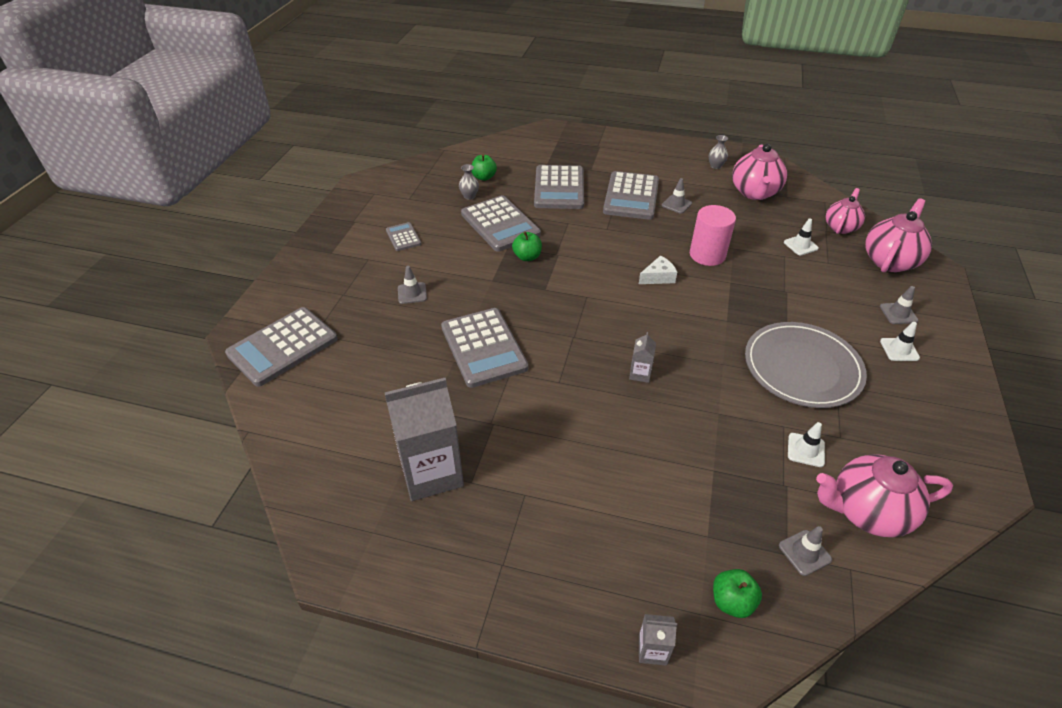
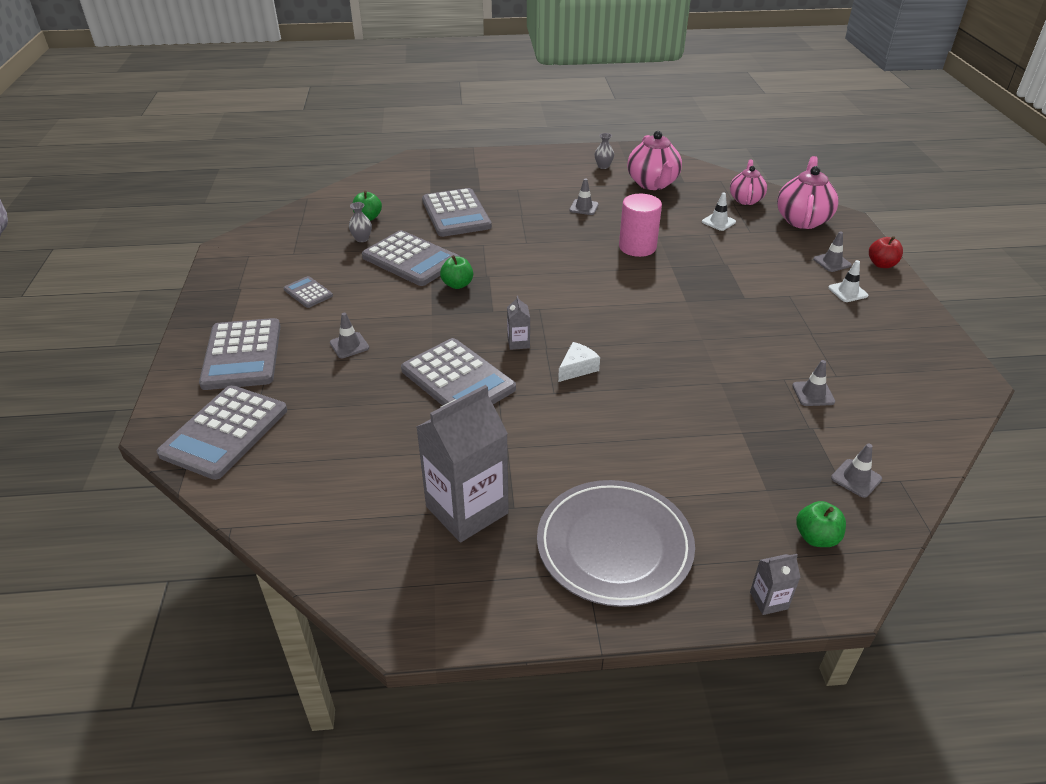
camera: 20 degrees left, 5 degrees down
(631, 196) = (535, 208): grey calculator -> grey calculator (242, 355)
(640, 374) = (629, 366): grey carton -> grey carton (518, 343)
(658, 277) = (601, 276): white cheese -> white cheese (577, 368)
(802, 367) = (774, 325): grey plate -> grey plate (614, 545)
(806, 450) = (813, 394): white traffic cone -> grey traffic cone
(867, 511) = (889, 430): pink teapot -> none
(952, 328) = (881, 264): none -> red apple

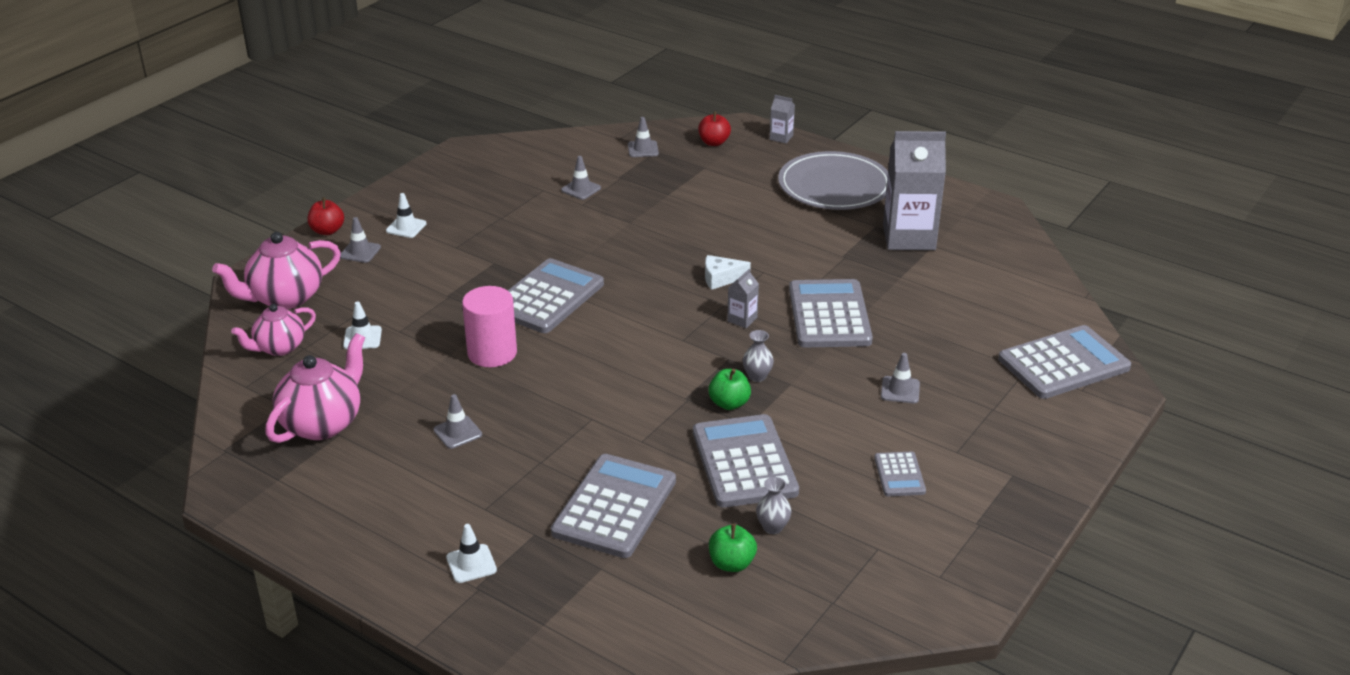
camera: 140 degrees left, 5 degrees down
(242, 355) = (1015, 431): grey calculator -> grey calculator (547, 297)
(491, 172) = (471, 564): none -> white traffic cone
(603, 166) = (321, 487): grey vase -> grey vase (757, 376)
(816, 537) = (714, 142): green apple -> red apple

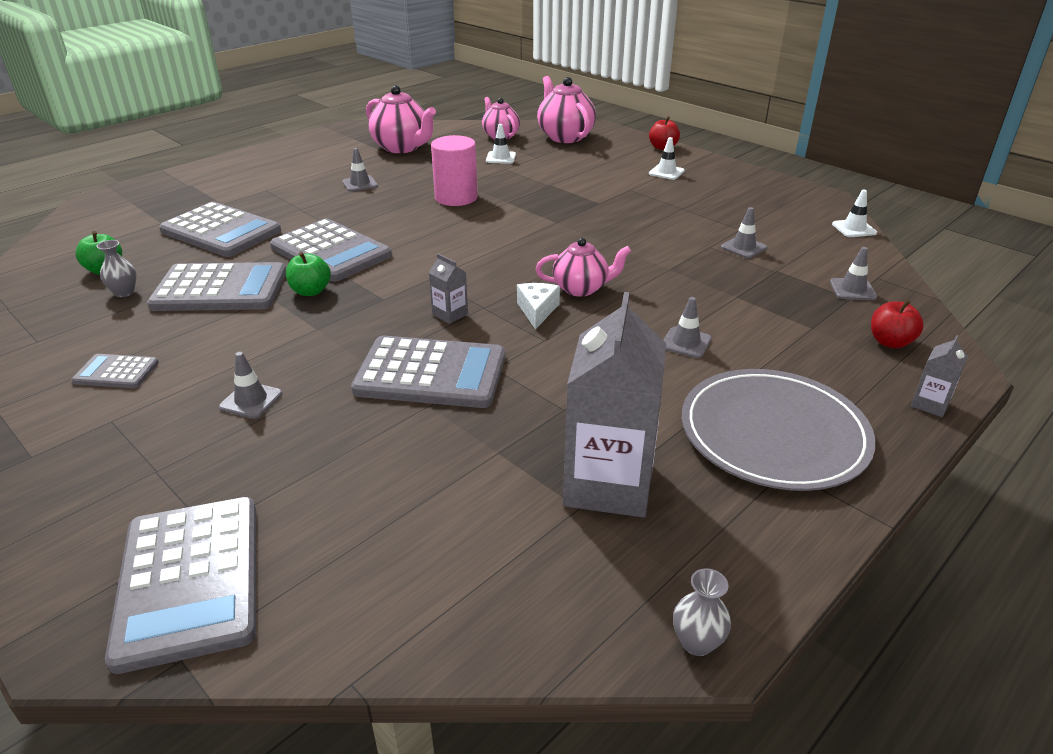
camera: 100 degrees right, 0 degrees up
(360, 252) = (627, 157): grey traffic cone -> grey traffic cone (686, 343)
(471, 564) = (214, 184): white traffic cone -> white traffic cone (854, 228)
(547, 297) = (532, 221): grey calculator -> grey calculator (331, 251)
(677, 261) = (581, 288): none -> pink teapot
(757, 376) = (343, 311): grey vase -> grey vase (697, 642)

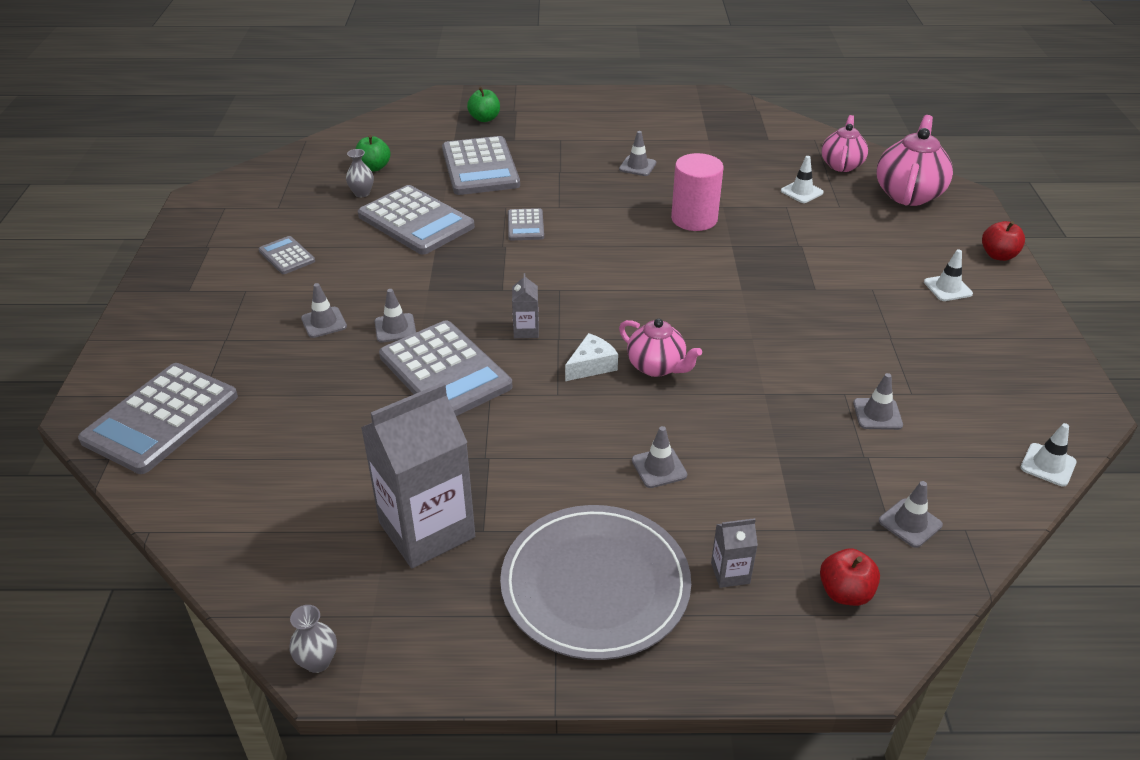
camera: 45 degrees right, 5 degrees up
(311, 291) = (466, 255): green apple -> green apple (484, 118)
(331, 251) = (525, 225): grey calculator -> grey calculator, size x0.50
(332, 368) = (395, 328): none -> grey traffic cone
(402, 147) = (728, 140): pink teapot -> none
(930, 404) = (770, 665): grey carton -> grey carton (730, 573)

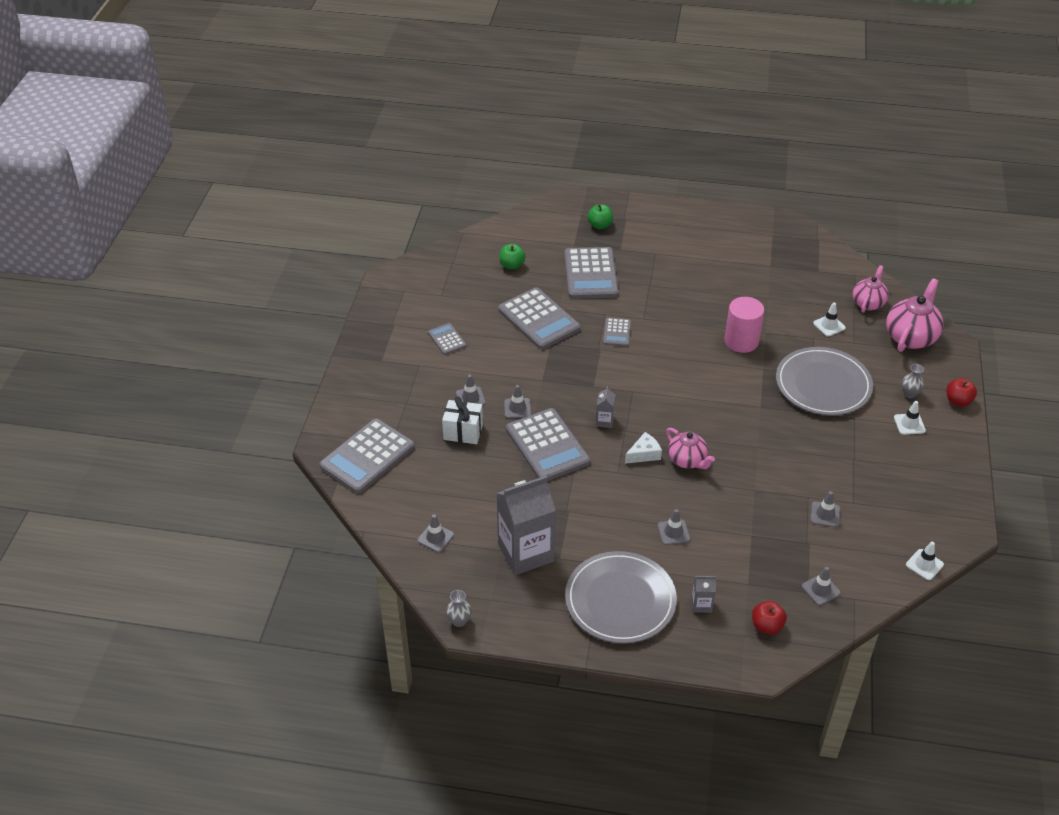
camera: 10 degrees right, 5 degrees up
(314, 367) = (463, 432): none -> white gift
(362, 193) = (502, 289): grey vase -> grey vase (909, 394)
(637, 166) = (709, 286): grey traffic cone -> grey traffic cone (435, 538)
(817, 255) = (823, 384): none -> grey plate

